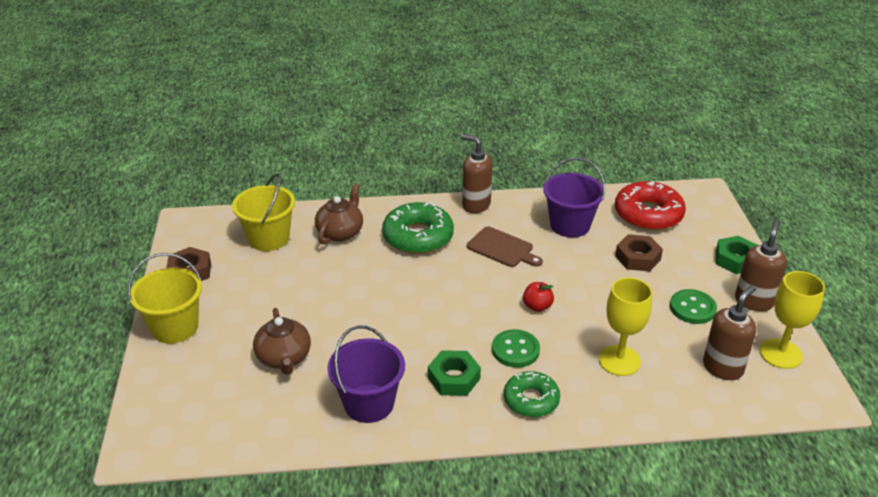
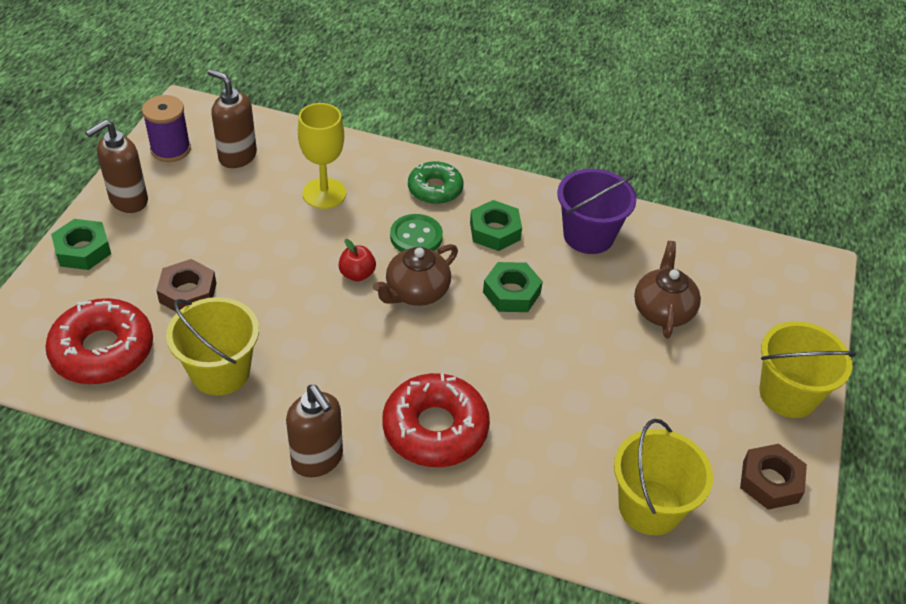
camera: 160 degrees left, 10 degrees up
(340, 232) = (540, 479): brown teapot -> brown teapot (416, 292)
(412, 332) = (511, 293): none -> green nut
(418, 236) = (435, 429): green donut -> red donut
(502, 248) = (337, 367): brown cutting board -> none
(570, 225) = (220, 372): purple bucket -> yellow bucket
(692, 308) = (198, 216): green button -> none
(722, 368) = (237, 156): brown soap dispenser -> brown soap dispenser turned 60 degrees clockwise
(780, 353) = (170, 149): yellow goblet -> purple spool

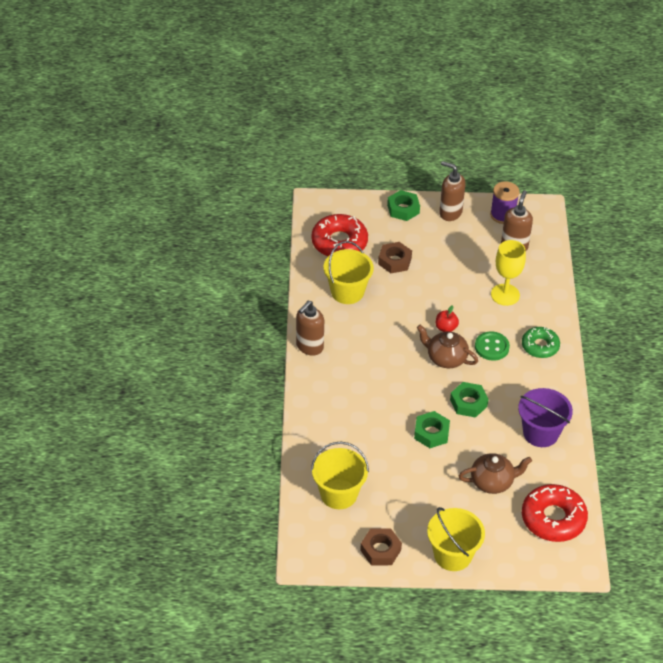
camera: 75 degrees right, 0 degrees up
(435, 429) = (350, 390): red donut -> red donut (553, 518)
(495, 231) = (518, 384): green nut -> green nut (431, 433)

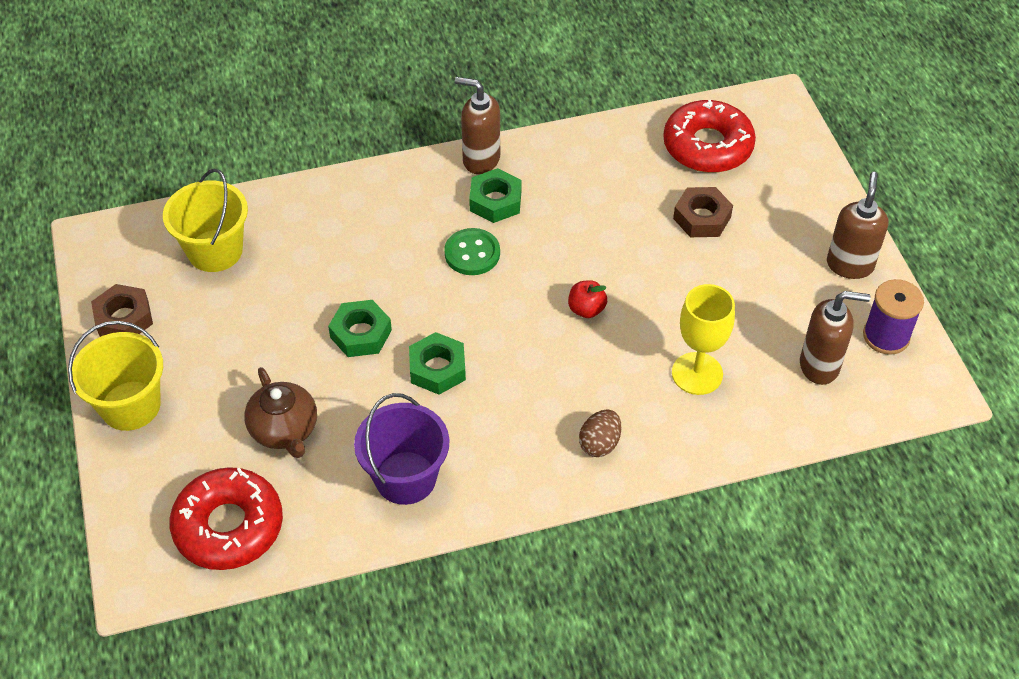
camera: 75 degrees right, 5 degrees up
(347, 292) = (609, 177): yellow bucket -> none
(403, 209) = (823, 204): green nut -> green nut (495, 201)
(445, 358) = (521, 321): brown teapot -> none
(491, 347) = (570, 377): green button -> green button (472, 253)
(540, 346) = (599, 443): green donut -> brown egg

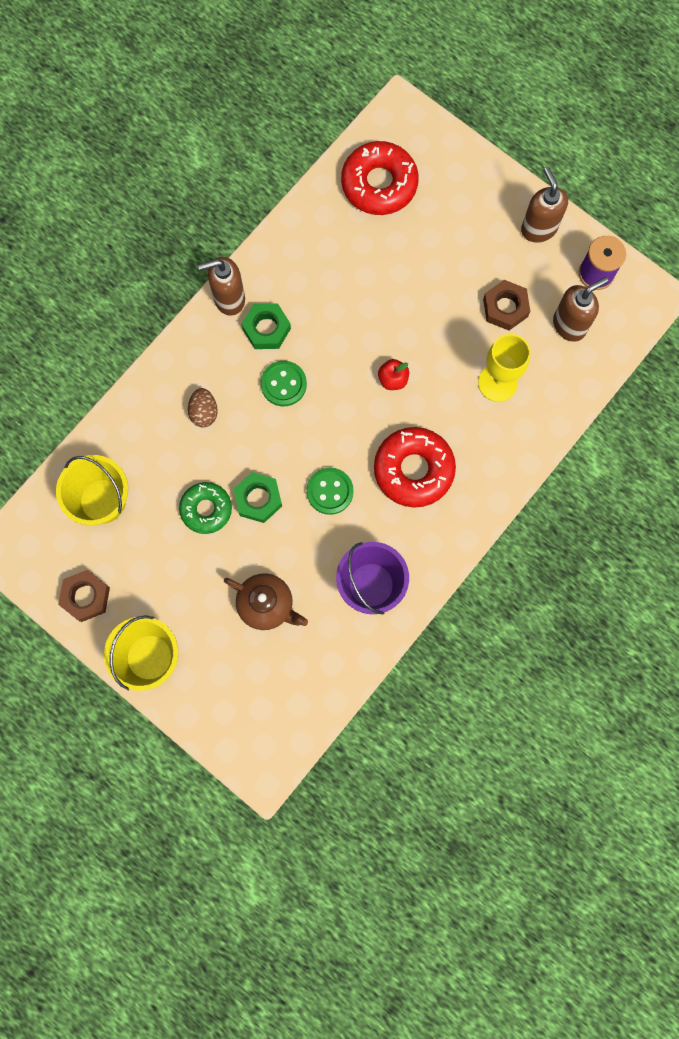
camera: 35 degrees left, 25 degrees up
(229, 526) = (287, 695): red donut -> red donut (413, 470)
(303, 313) = (206, 509): none -> green donut
(437, 368) = (330, 491): green nut -> green button
(599, 443) = (473, 477): brown egg -> brown egg (204, 412)
(702, 218) = (417, 251): brown nut -> brown nut (505, 308)

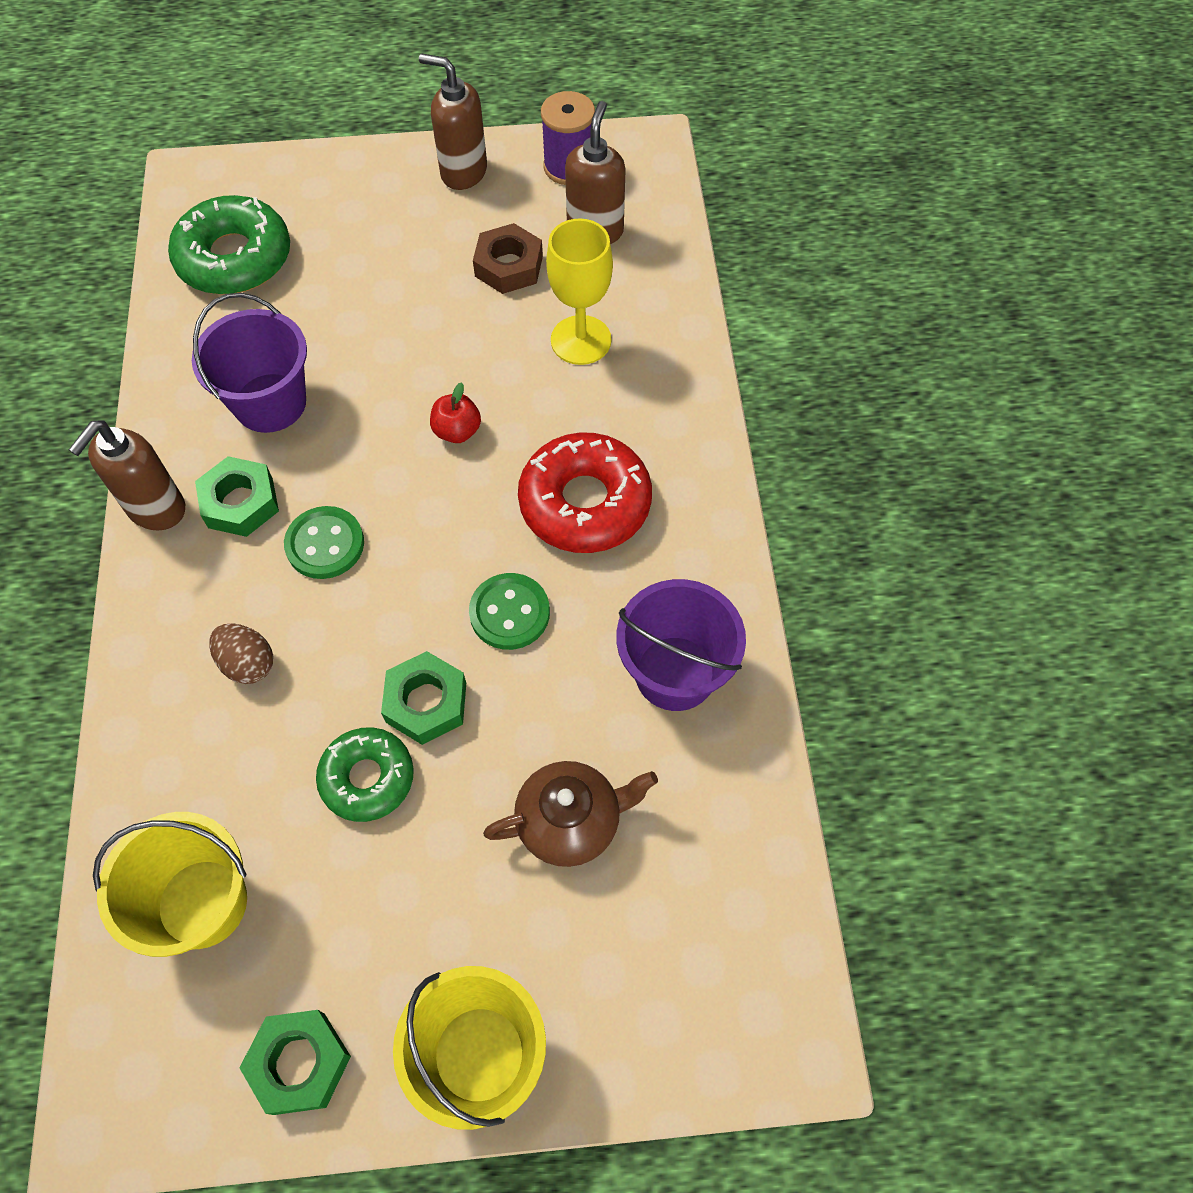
camera: 45 degrees left, 15 degrees down
(86, 597) = (299, 1063): brown nut -> green nut
(324, 286) = (270, 403): none -> purple bucket
(379, 184) = (234, 258): red donut -> green donut

